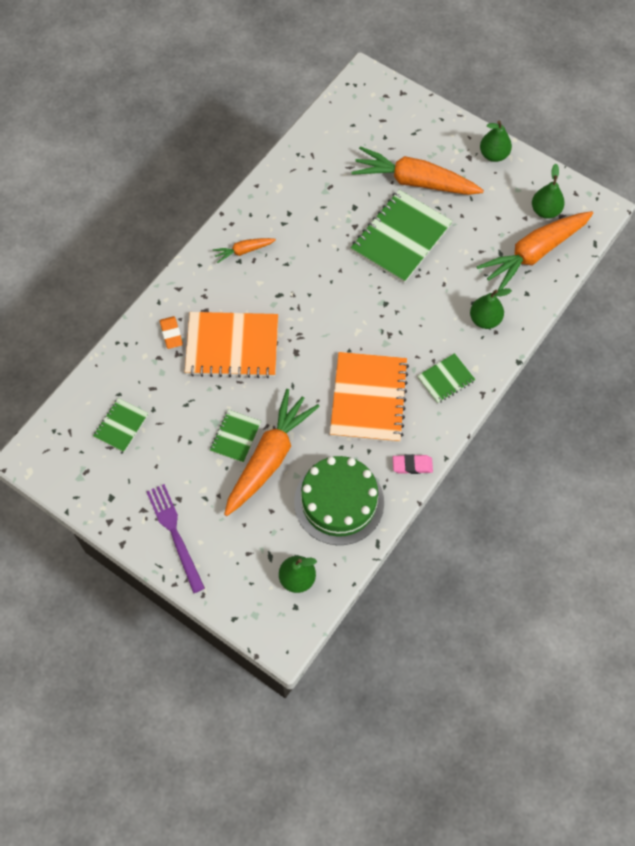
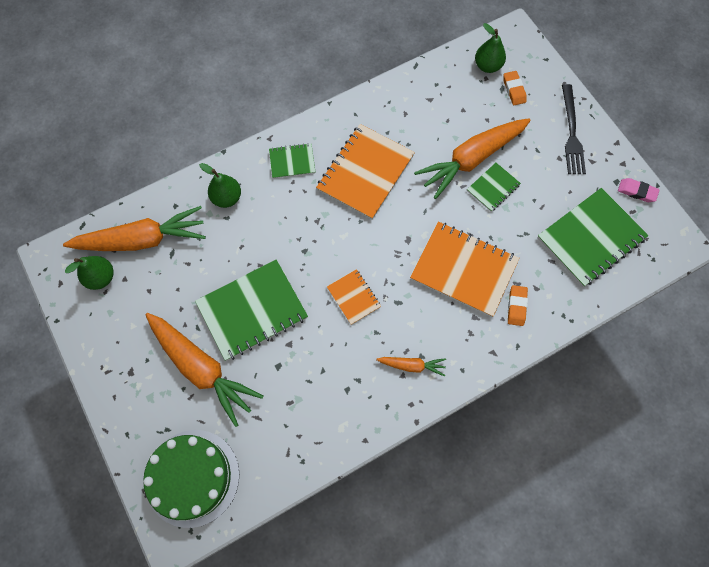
camera: 155 degrees left, 5 degrees up
(121, 426) = (590, 238): green notebook -> green notebook, size x1.95
(175, 534) = (571, 133): purple fork -> black fork
(256, 560) = (514, 90): none -> orange eraser
(320, 283) = (353, 297): none -> orange notebook
(339, 502) = (430, 104): green cake -> green cake (192, 477)
(412, 465) = (359, 107): pink eraser -> pink eraser (636, 192)
(493, 155) = (105, 363): green pear -> none

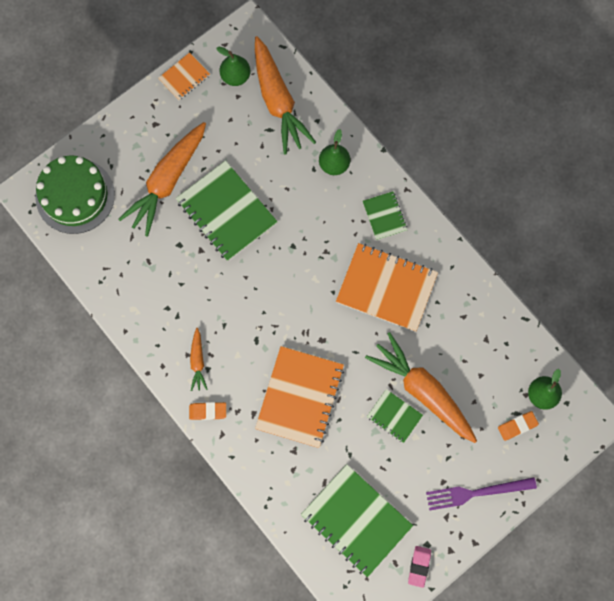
camera: 80 degrees right, 5 degrees up
(353, 297) = (254, 299): orange notebook -> orange notebook (184, 77)
(516, 306) = (271, 452): orange eraser -> orange eraser (208, 411)
(571, 133) = (476, 493): black fork -> purple fork

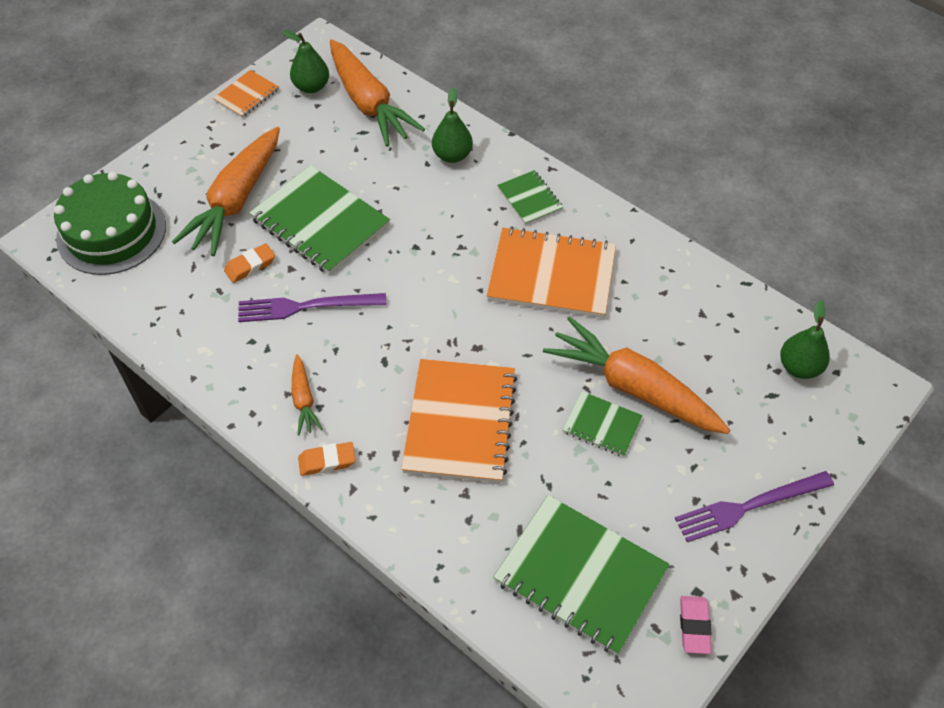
camera: 10 degrees left, 20 degrees down
(208, 285) = (306, 307): none -> purple fork
(517, 426) = (779, 411): orange eraser -> orange eraser (250, 266)

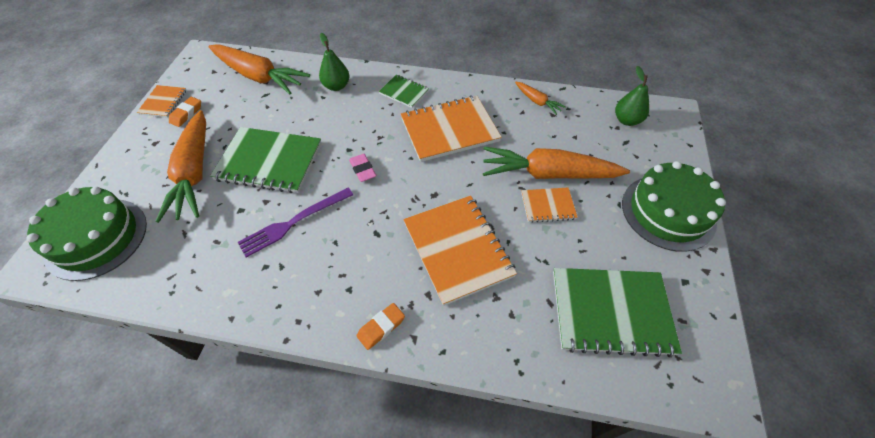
camera: 30 degrees left, 0 degrees up
(250, 266) = (232, 213): orange eraser -> orange eraser (186, 114)
(304, 400) = (334, 290): orange carrot -> orange carrot (537, 102)
(311, 87) = (210, 81): green pear -> none
(602, 425) = (548, 206): green notebook -> orange notebook
(694, 626) = (702, 305): pink eraser -> pink eraser (363, 170)
(749, 506) = (668, 212): purple fork -> green cake

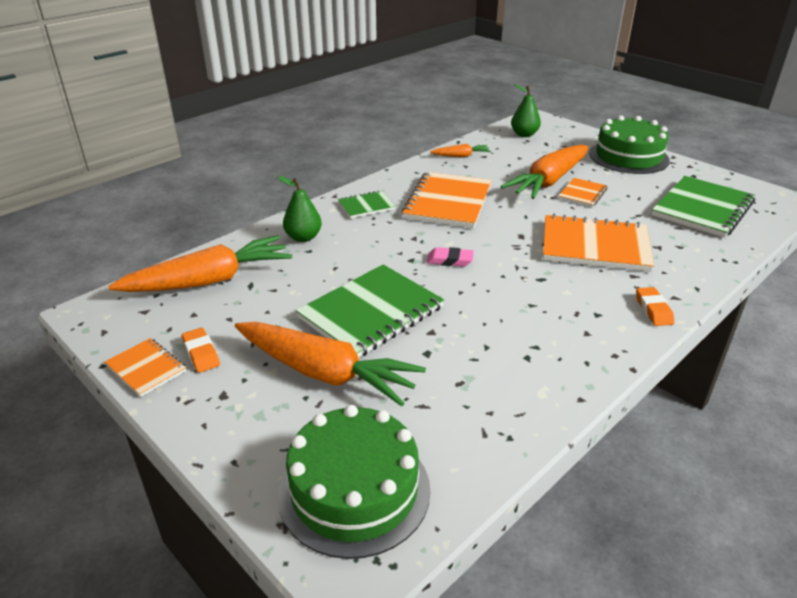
camera: 55 degrees left, 20 degrees down
(294, 222) = (481, 321): purple fork -> none

